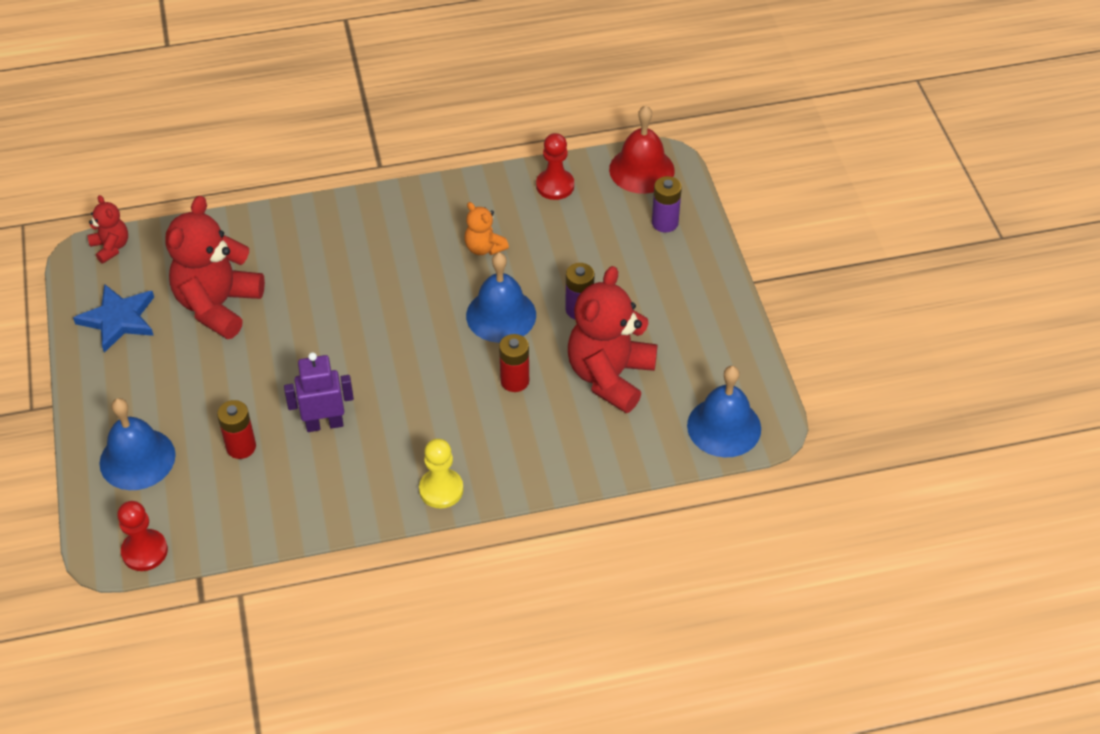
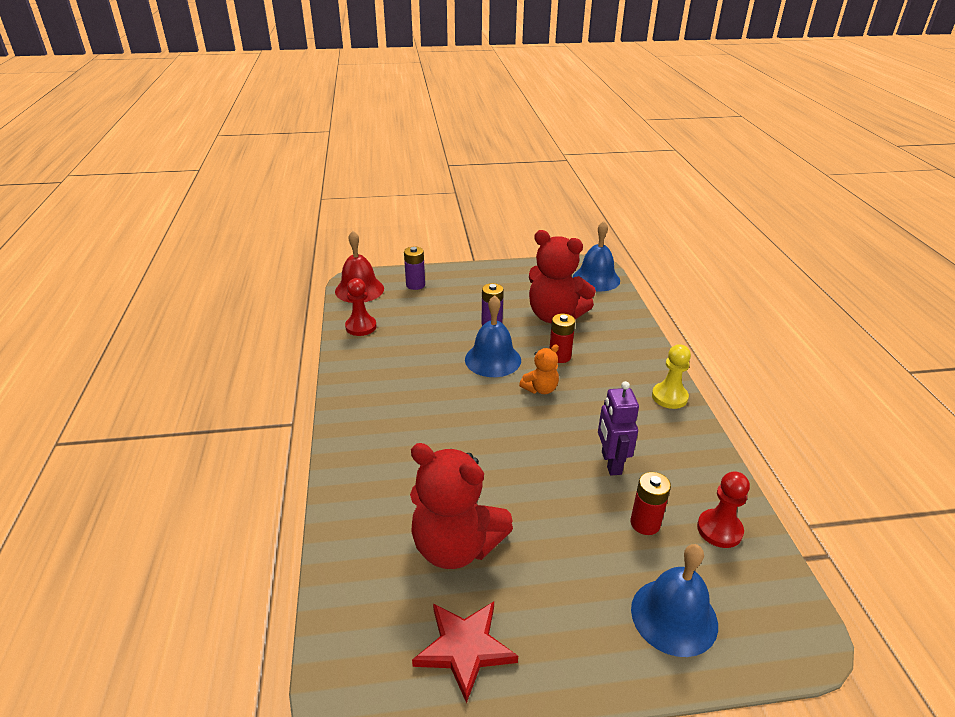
camera: 85 degrees left, 15 degrees down
(111, 247) = (337, 665): red teddy bear -> none
(118, 319) = (465, 648): blue star -> red star
(144, 551) = (792, 603): red pawn -> red pawn (719, 530)
(484, 248) = (418, 364): orange teddy bear -> orange teddy bear (540, 389)

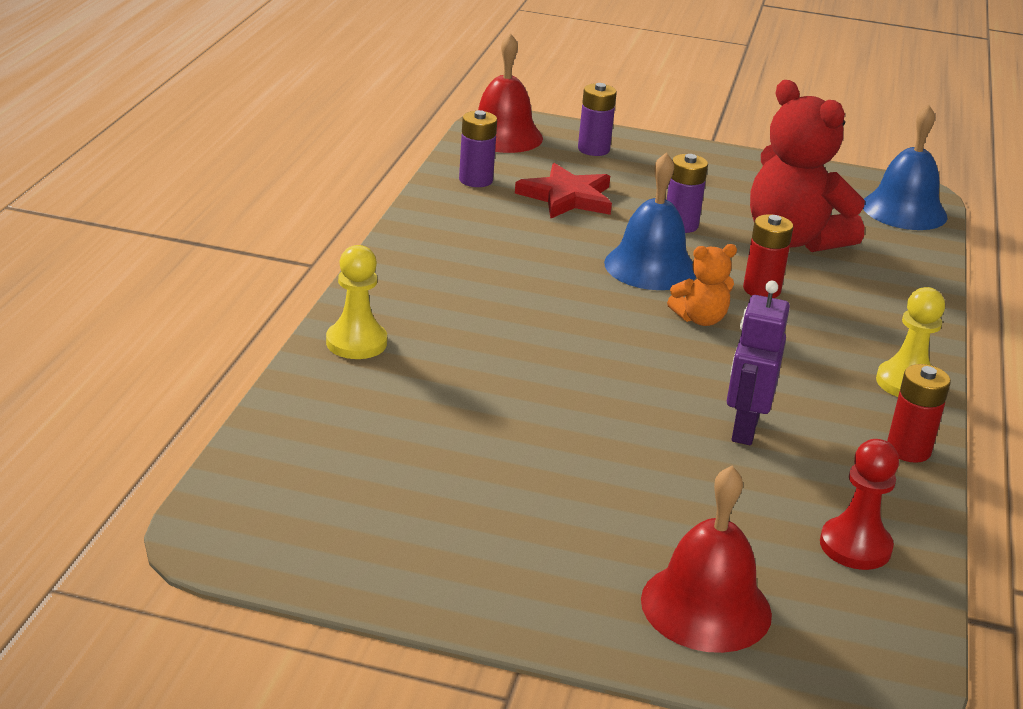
camera: 20 degrees right, 5 degrees down
(353, 480) = (356, 342): none -> yellow pawn
(361, 327) = (476, 180): red pawn -> purple battery
(456, 546) = (449, 447): red teddy bear -> none
(465, 648) = (392, 543): red star -> red star (567, 197)
(645, 523) = (743, 505): red battery -> red battery (908, 450)
(674, 616) = (706, 606): blue bell -> red bell

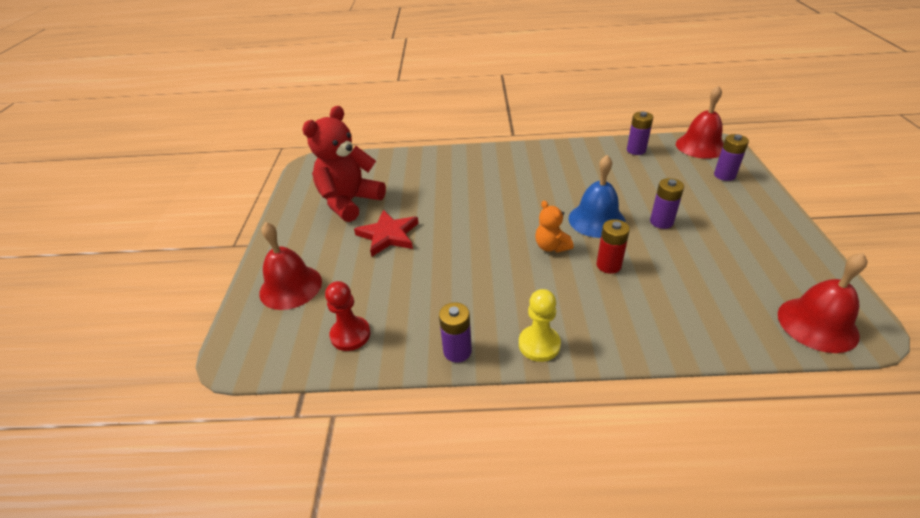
camera: 80 degrees right, 10 degrees up
(356, 342) = (453, 158): yellow pawn -> none
(567, 197) = (650, 179): red star -> red star (388, 235)
(744, 429) = (444, 279): purple robot -> none
(793, 240) = (694, 270): red teddy bear -> red teddy bear (349, 202)
(904, 210) = (817, 324): blue bell -> red bell
(908, 450) = (457, 351): red battery -> purple battery

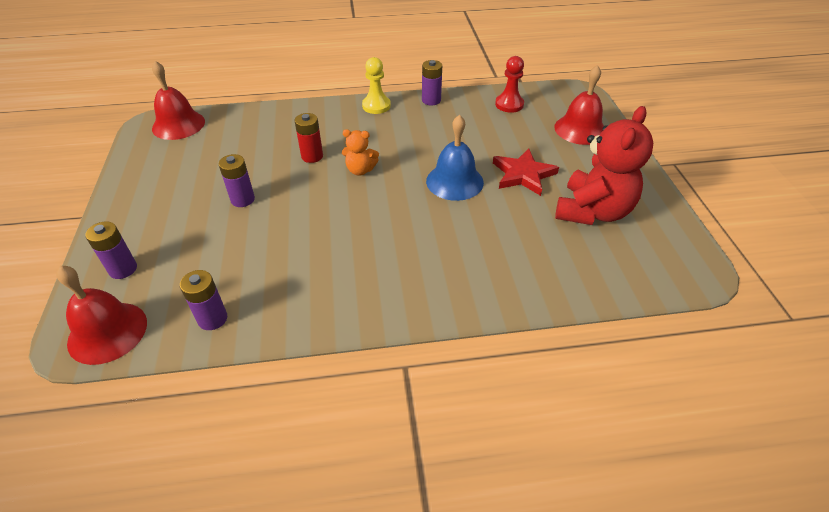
camera: 170 degrees right, 5 degrees up
(551, 246) = (360, 170): orange teddy bear -> orange teddy bear turned 135 degrees clockwise
(596, 220) = (309, 199): blue bell -> blue bell (454, 181)

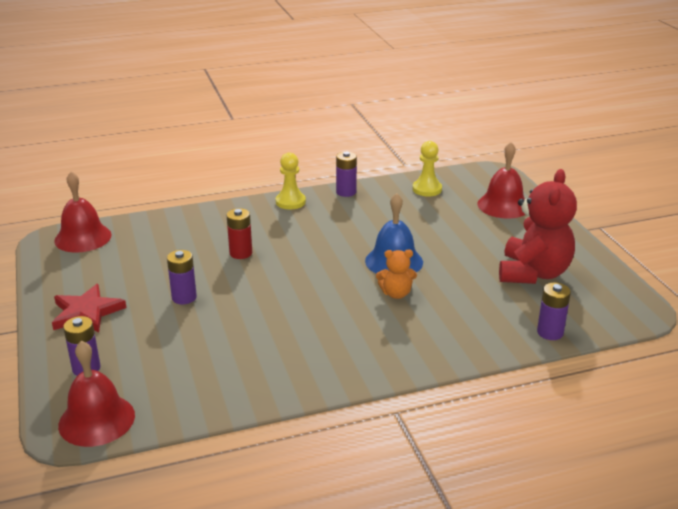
camera: 10 degrees left, 15 degrees down
(212, 319) = (198, 397): purple battery -> purple battery (550, 332)
(360, 170) = (295, 260): orange teddy bear -> orange teddy bear (396, 294)
(509, 104) = (427, 189): red pawn -> yellow pawn
(523, 174) = (459, 249): red star -> red star (87, 312)

